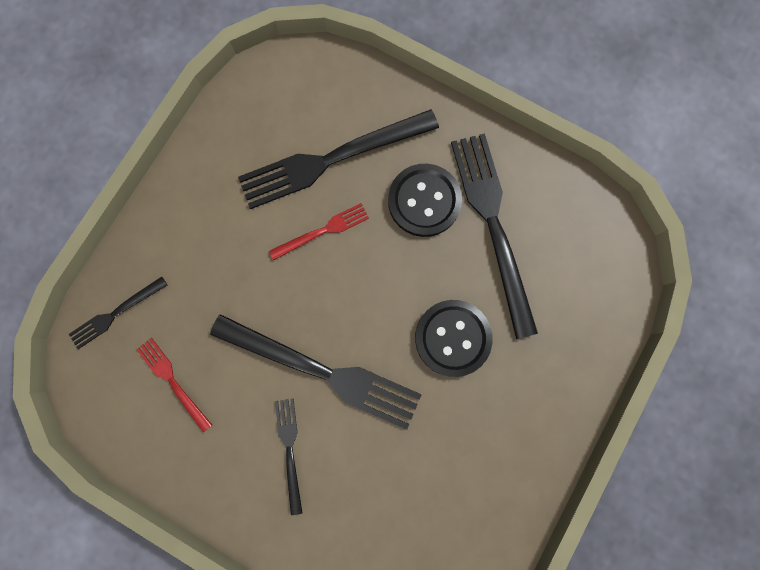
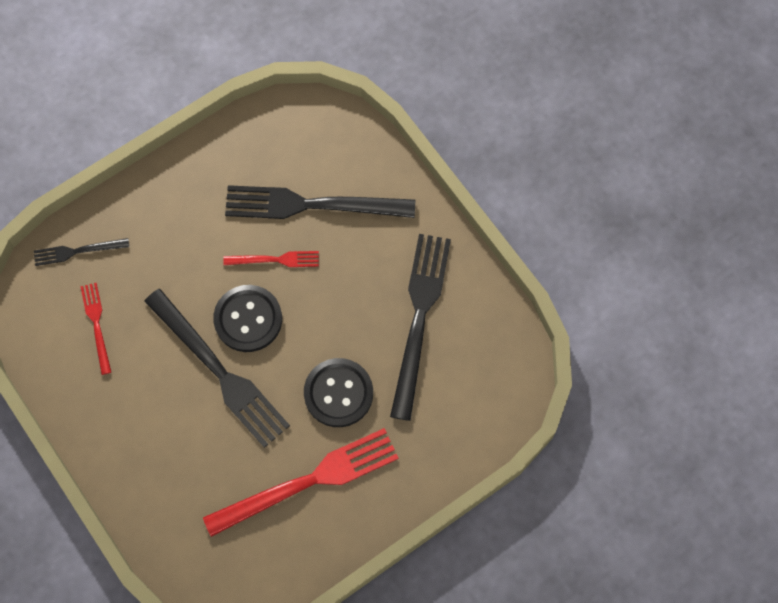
camera: 25 degrees right, 10 degrees down
(290, 451) = (162, 421): black fork -> none
(424, 201) = (371, 273): black button -> black button (248, 319)
(467, 443) = (308, 482): none -> red fork

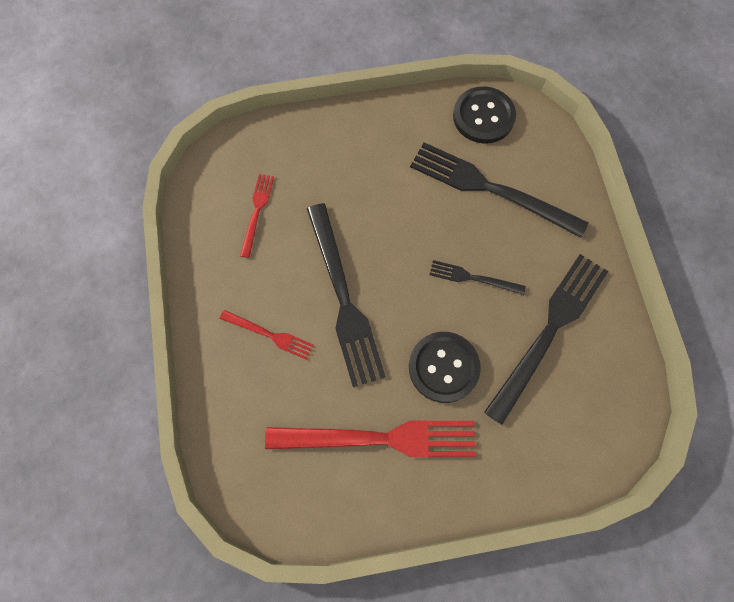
camera: 25 degrees right, 0 degrees up
(78, 251) = (271, 144): black fork -> black fork (473, 278)
(248, 319) = (390, 264): black button -> black button (483, 116)
(275, 260) = (437, 222): red fork -> red fork (269, 335)

